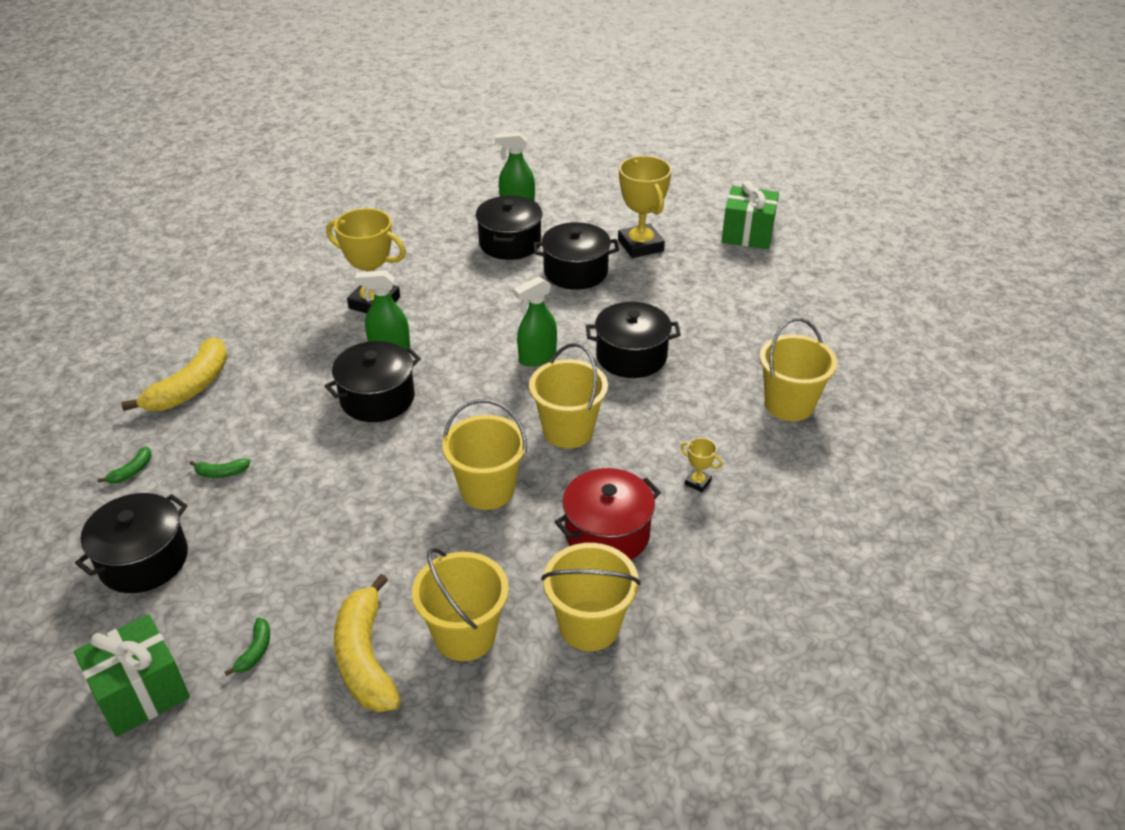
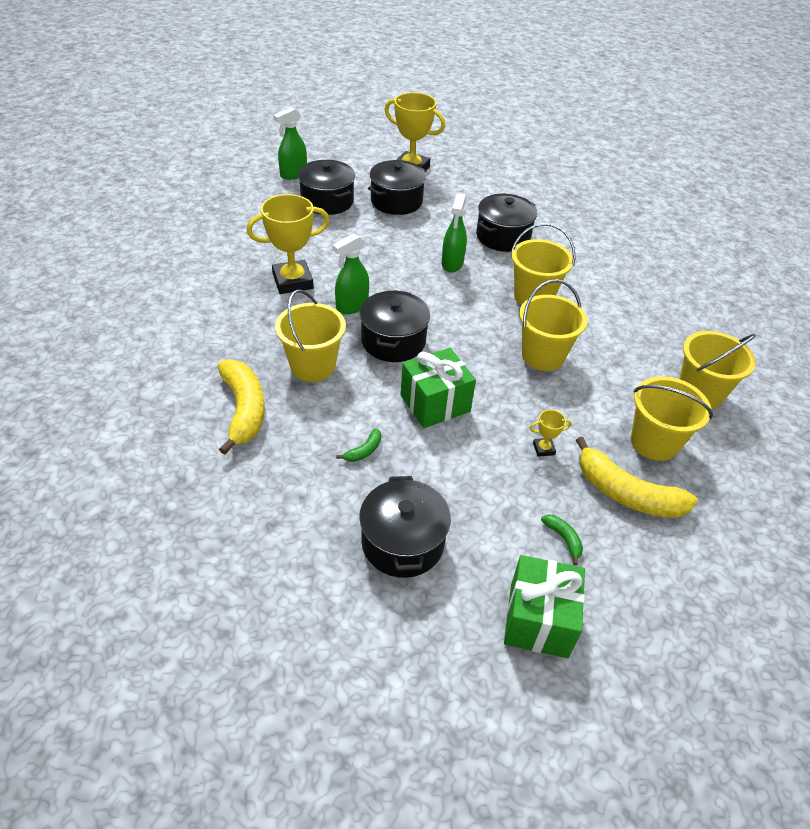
camera: 45 degrees left, 5 degrees up
(132, 471) = (294, 493): green banana -> none
(607, 534) = (636, 341): red pot -> none
(698, 482) = (635, 287): yellow trophy -> yellow trophy (543, 449)
(747, 234) = (461, 138): green gift -> green gift (435, 403)
(789, 404) = (615, 223): yellow bucket -> yellow bucket (313, 366)

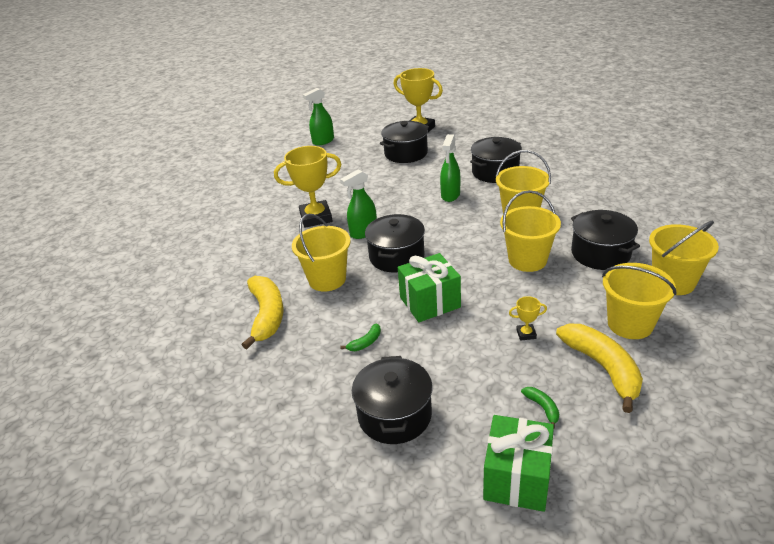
camera: 10 degrees right, 10 degrees down
(327, 201) = (349, 158): black pot -> black pot (600, 253)
(626, 494) = (603, 368): yellow banana -> yellow banana turned 150 degrees counterclockwise

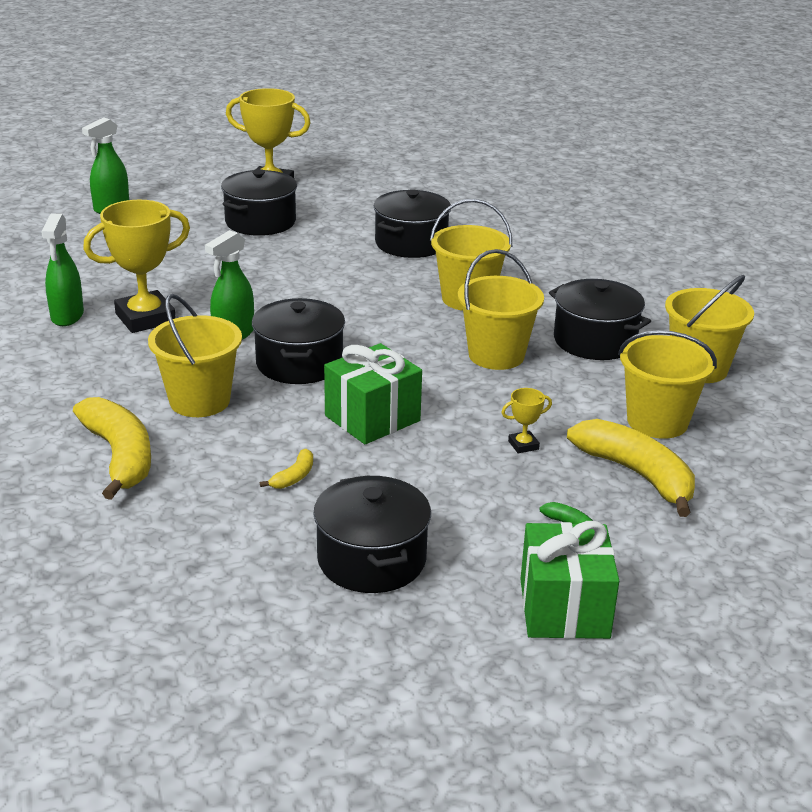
camera: 20 degrees left, 5 degrees down
(365, 342) = (294, 477): green banana -> yellow banana
(450, 195) = (353, 277): green spray bottle -> green spray bottle (67, 316)

